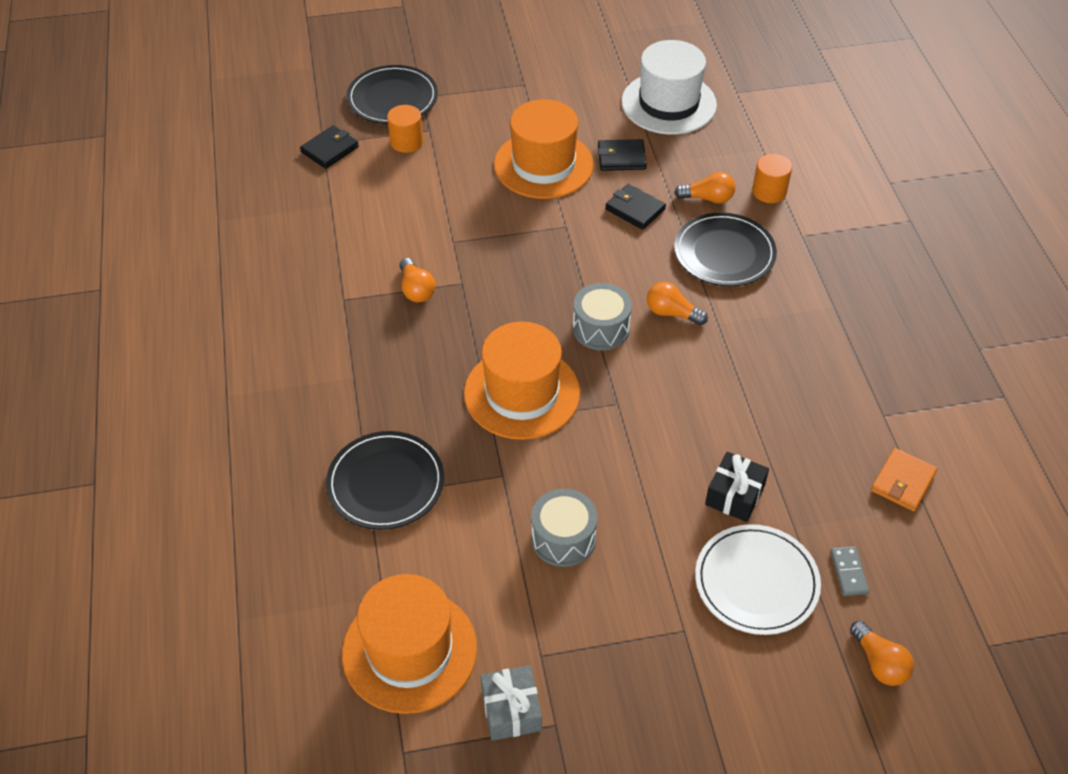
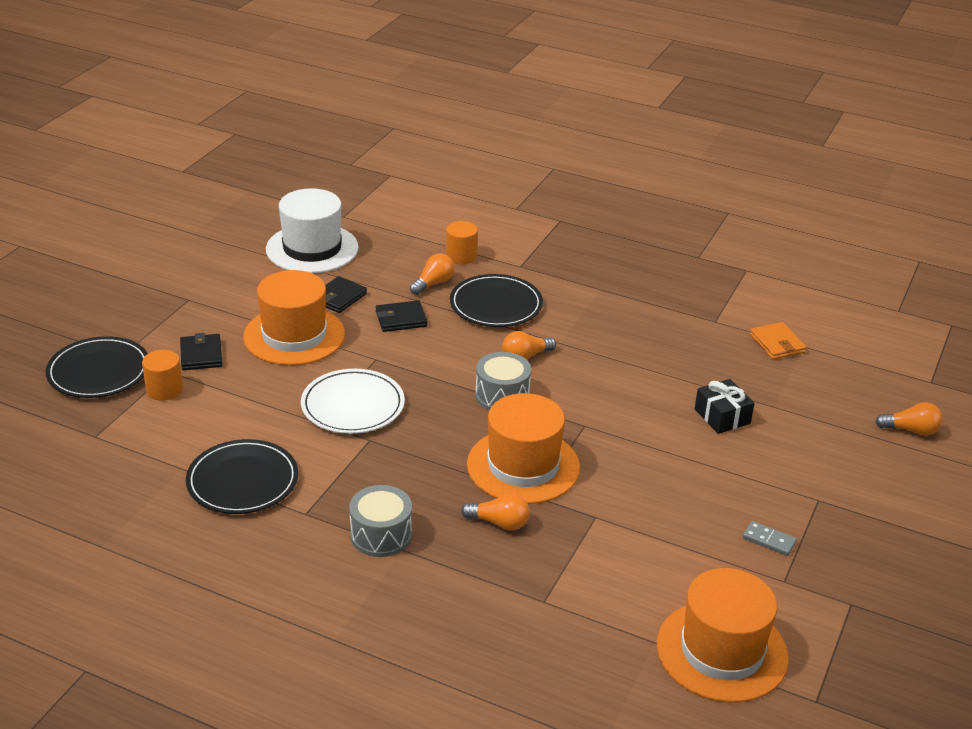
camera: 55 degrees left, 15 degrees down
(330, 149) = (109, 436): black wallet -> black wallet (201, 355)
(386, 483) = (539, 585): black plate -> black plate (242, 481)
(416, 289) = (346, 467): orange light bulb -> orange light bulb (499, 523)
(511, 710) = (821, 621): grey gift -> none
(563, 538) = (686, 516): grey drum -> grey drum (381, 535)
(756, 582) = (804, 446): white plate -> white plate (353, 405)
(848, 572) = (830, 404): grey domino -> grey domino (769, 540)

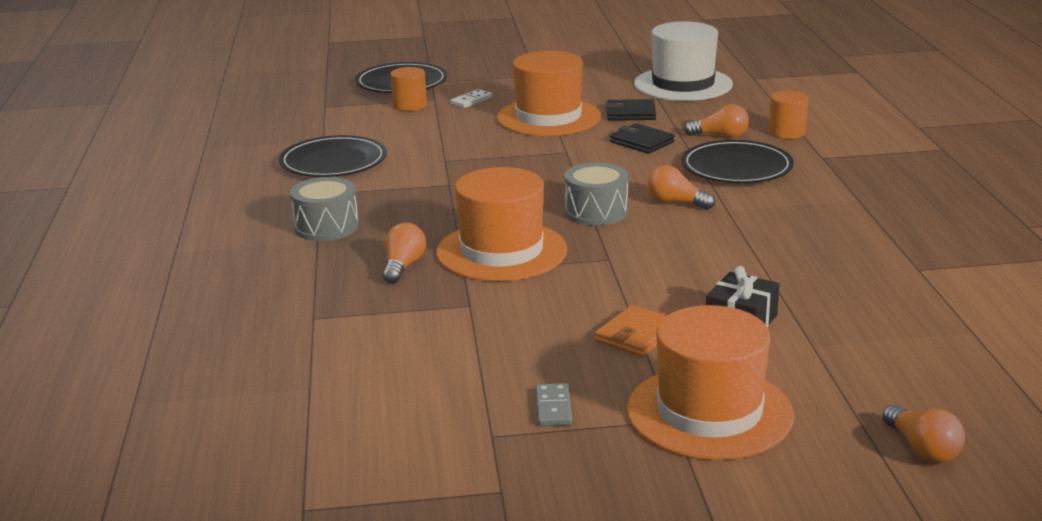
camera: 60 degrees right, 10 degrees down
(201, 355) = (471, 101): black wallet -> white domino
(353, 405) = (487, 164): white plate -> none
(499, 523) = (403, 266): orange light bulb -> orange light bulb turned 150 degrees counterclockwise
(722, 651) = (331, 429): orange hat -> orange hat (709, 412)
(777, 343) = (944, 314): orange wallet -> orange wallet (636, 335)

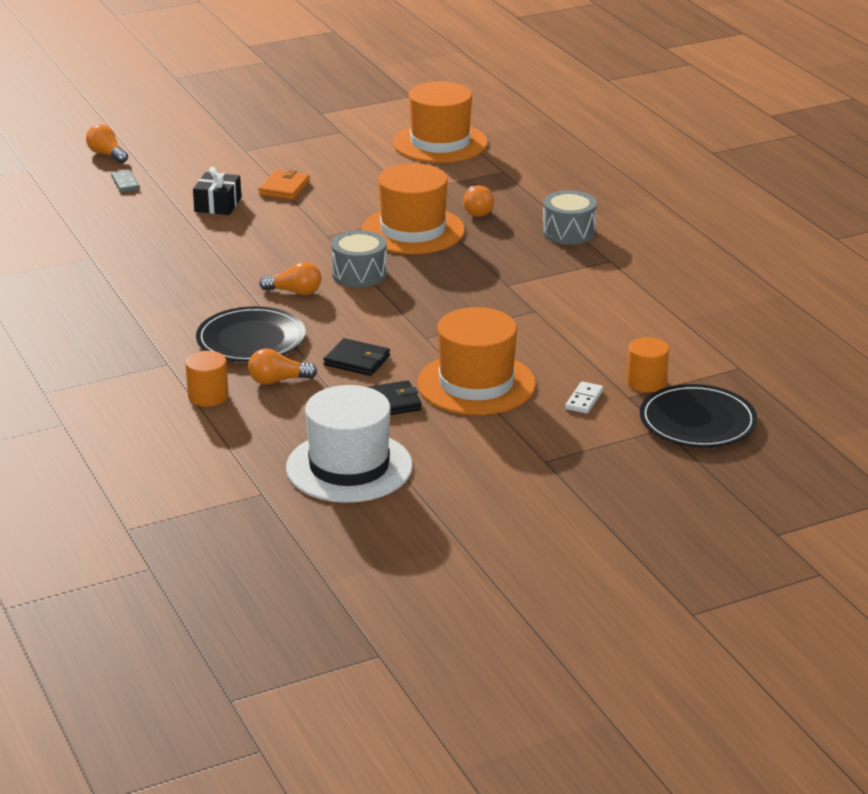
camera: 160 degrees right, 5 degrees up
(333, 162) = (639, 295): black plate -> none
(553, 408) = (315, 147): grey domino -> grey domino (125, 183)
(709, 412) = (226, 155): orange hat -> orange hat (440, 143)

